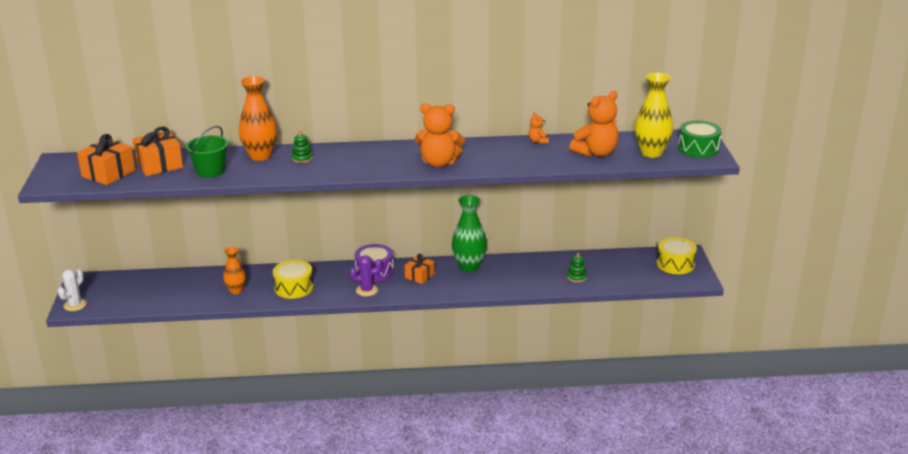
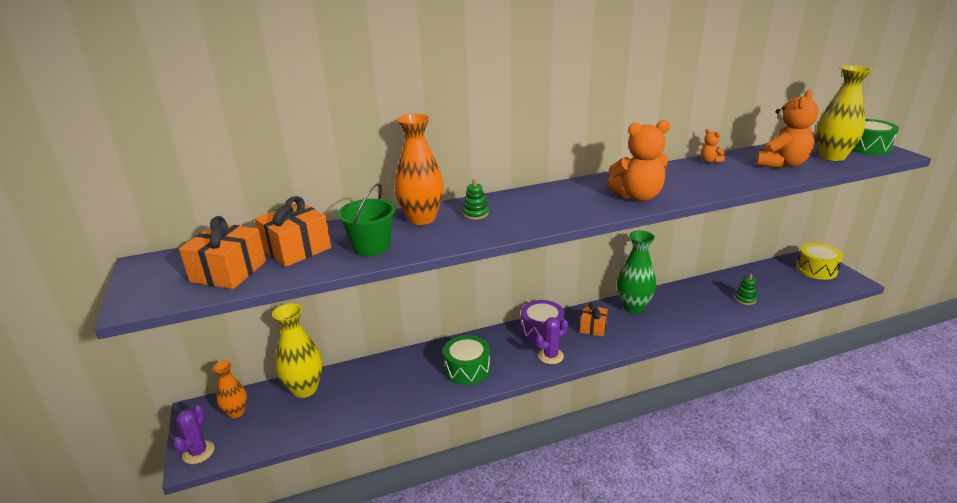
camera: 15 degrees left, 0 degrees up
(75, 305) = (198, 452): white cactus -> purple cactus
(164, 279) = (304, 389): none -> yellow vase
(236, 290) = (401, 386): orange vase -> orange vase (236, 412)
(294, 288) = (467, 369): yellow drum -> green drum

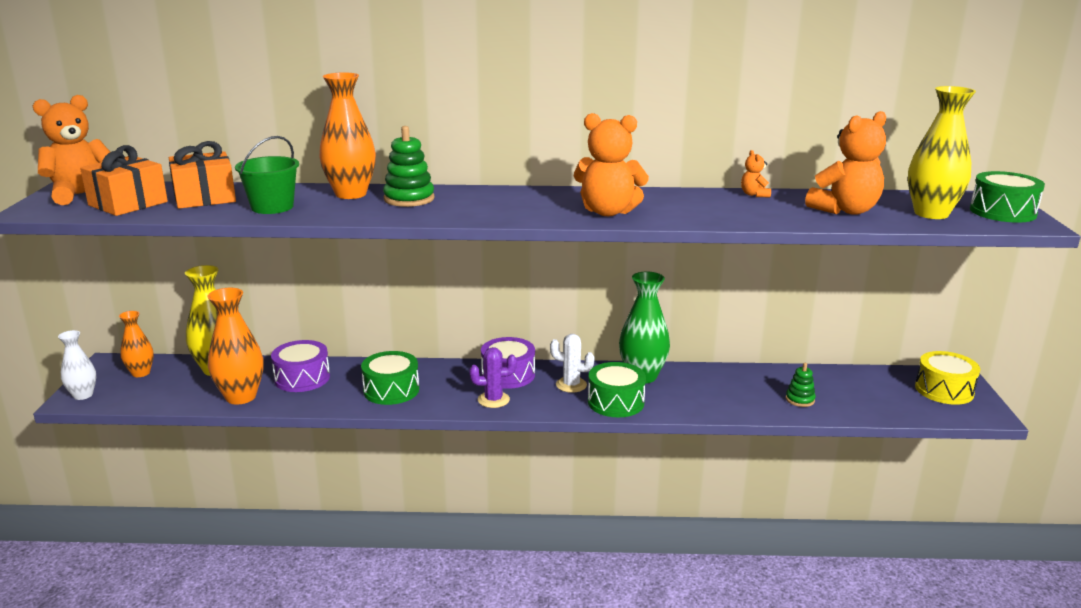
camera: 20 degrees right, 5 degrees down
(168, 271) = (81, 195): none -> orange teddy bear
(198, 452) = (83, 395): purple cactus -> white vase
(348, 411) = (241, 397): none -> orange vase
(386, 378) = (302, 378): none -> purple drum
(475, 214) = (409, 199): green stacking toy -> green stacking toy, size x1.67
(593, 327) = (571, 385): orange gift -> white cactus
(635, 334) = (615, 402): none -> green drum

